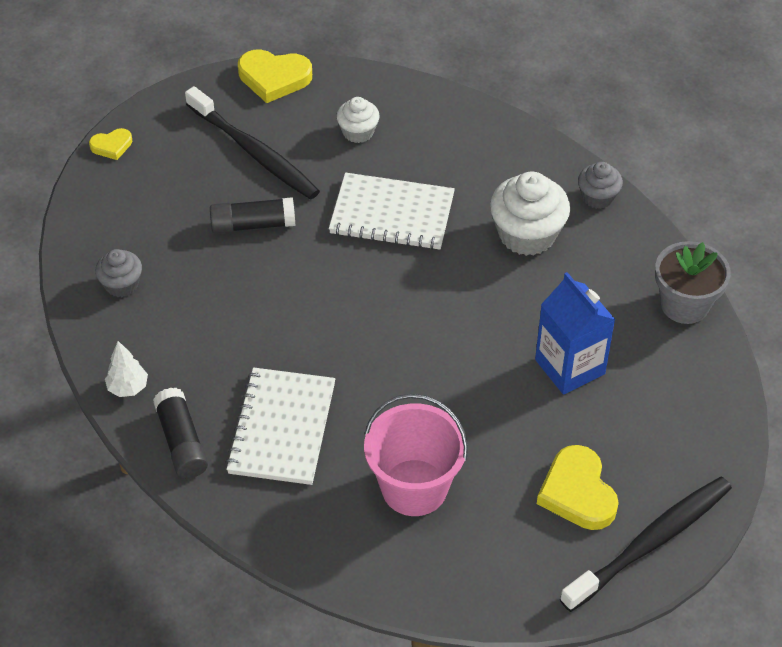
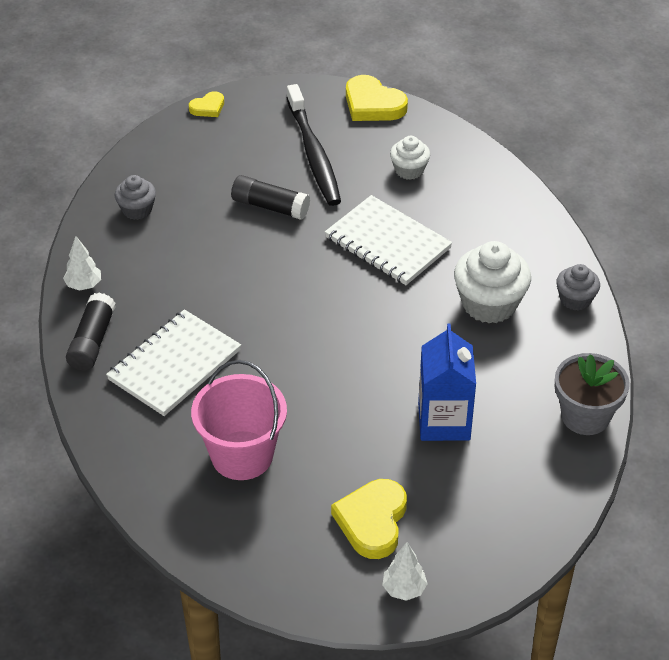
camera: 30 degrees right, 5 degrees down
(112, 146) = (208, 107): yellow heart -> yellow heart turned 45 degrees counterclockwise
(651, 542) = (404, 589): black toothbrush -> white tree

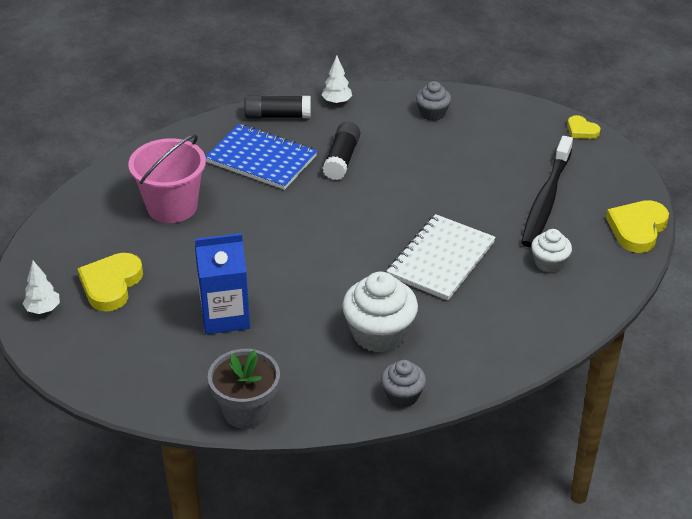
camera: 80 degrees right, 5 degrees down
(175, 365) = (261, 159): white notebook -> blue notebook
(270, 206) = (463, 183): black glue stick -> black glue stick (342, 159)
(313, 154) = (546, 200): black toothbrush -> black toothbrush turned 45 degrees counterclockwise
(372, 521) = (111, 285): yellow heart -> yellow heart turned 75 degrees counterclockwise

